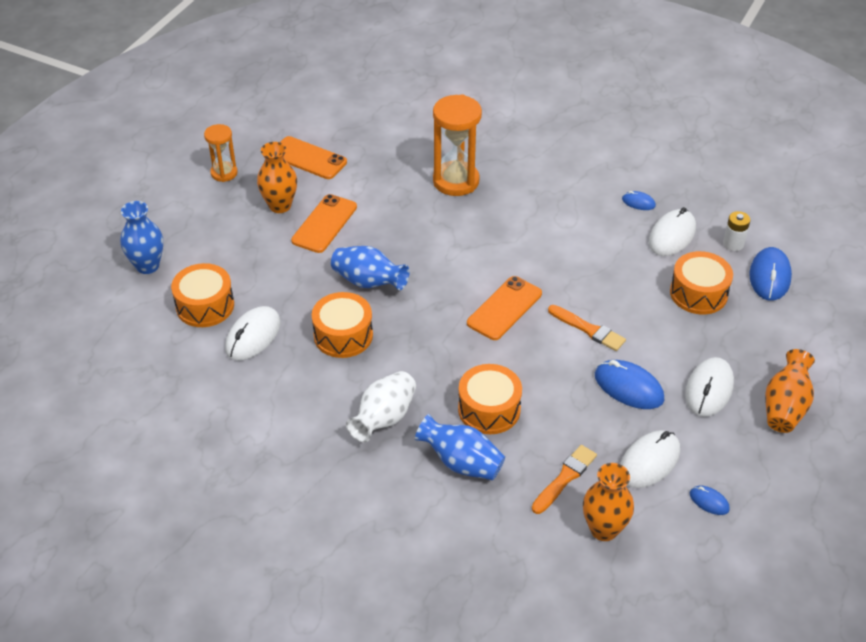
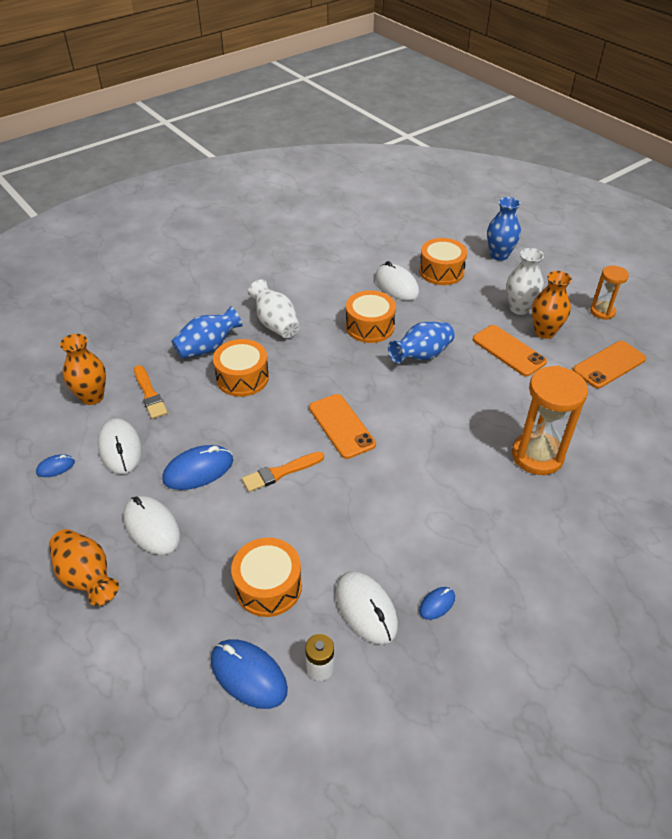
camera: 115 degrees right, 0 degrees up
(248, 230) = (519, 308): none -> white vase

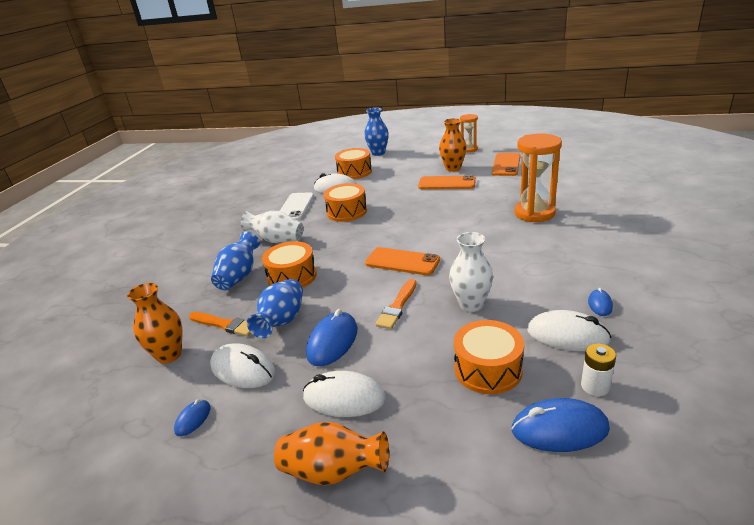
camera: 35 degrees left, 15 degrees down
(335, 288) = (295, 207): none -> white phone
(421, 355) = (400, 208): blue vase -> blue vase (282, 321)
(519, 308) = (424, 166): white vase -> white vase (471, 304)

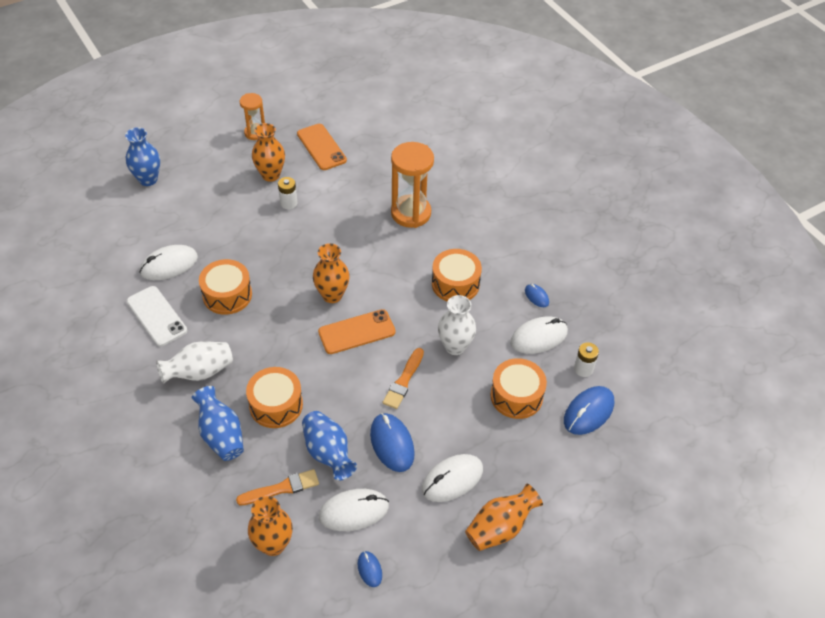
camera: 50 degrees left, 20 degrees up
(354, 172) = (158, 227): orange drum -> orange drum (455, 284)
(397, 306) = (403, 381): orange brush -> orange brush turned 45 degrees clockwise
(412, 236) = (332, 295): none -> orange vase
(447, 183) = (288, 203): orange phone -> white battery

